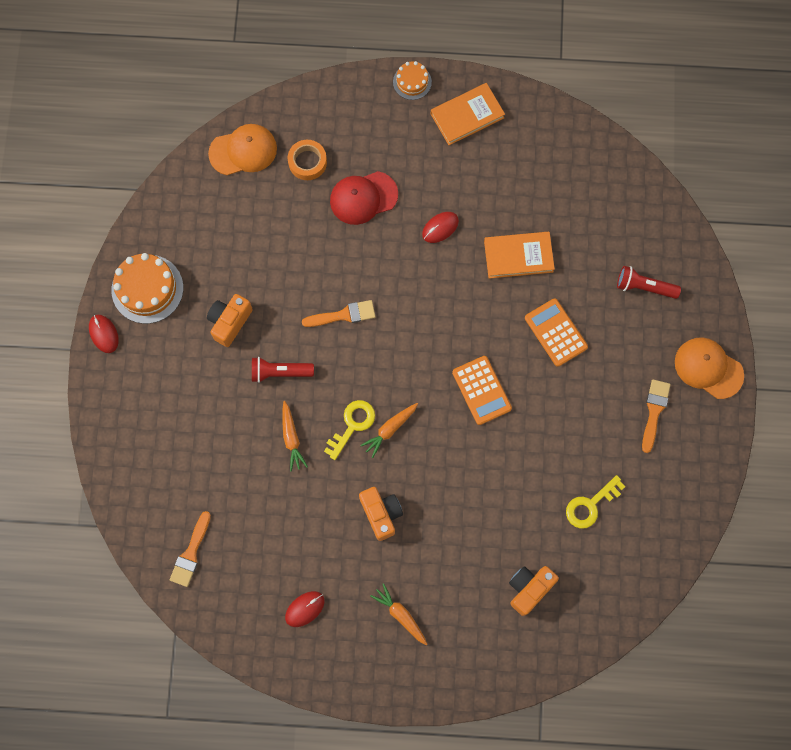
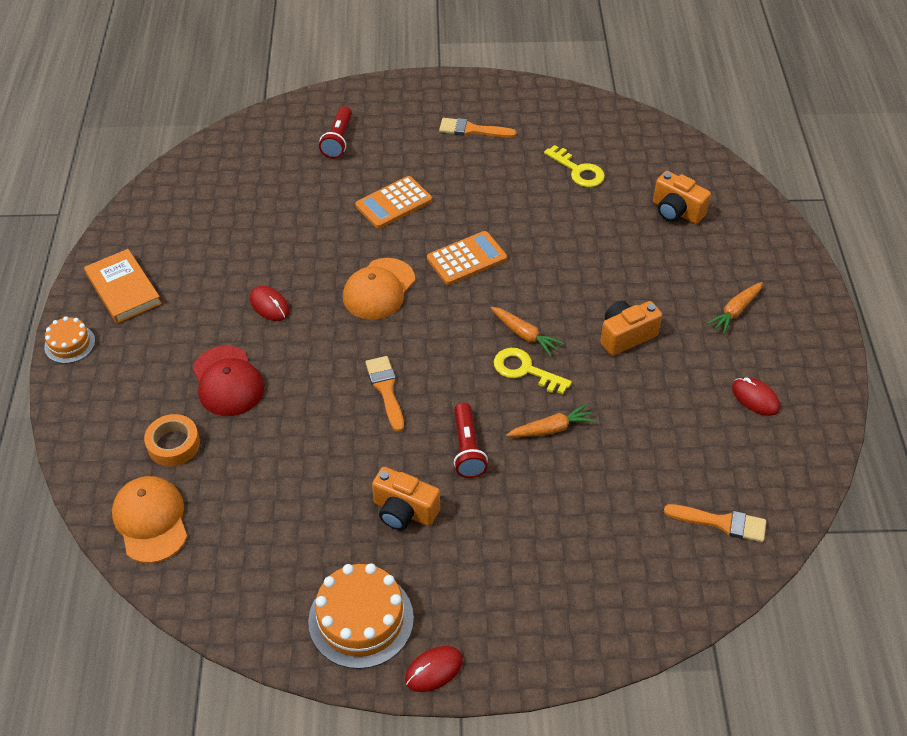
camera: 95 degrees left, 25 degrees down
(518, 256) = (305, 236): orange book -> none
(708, 368) = (422, 95): orange cap -> orange cap (379, 289)

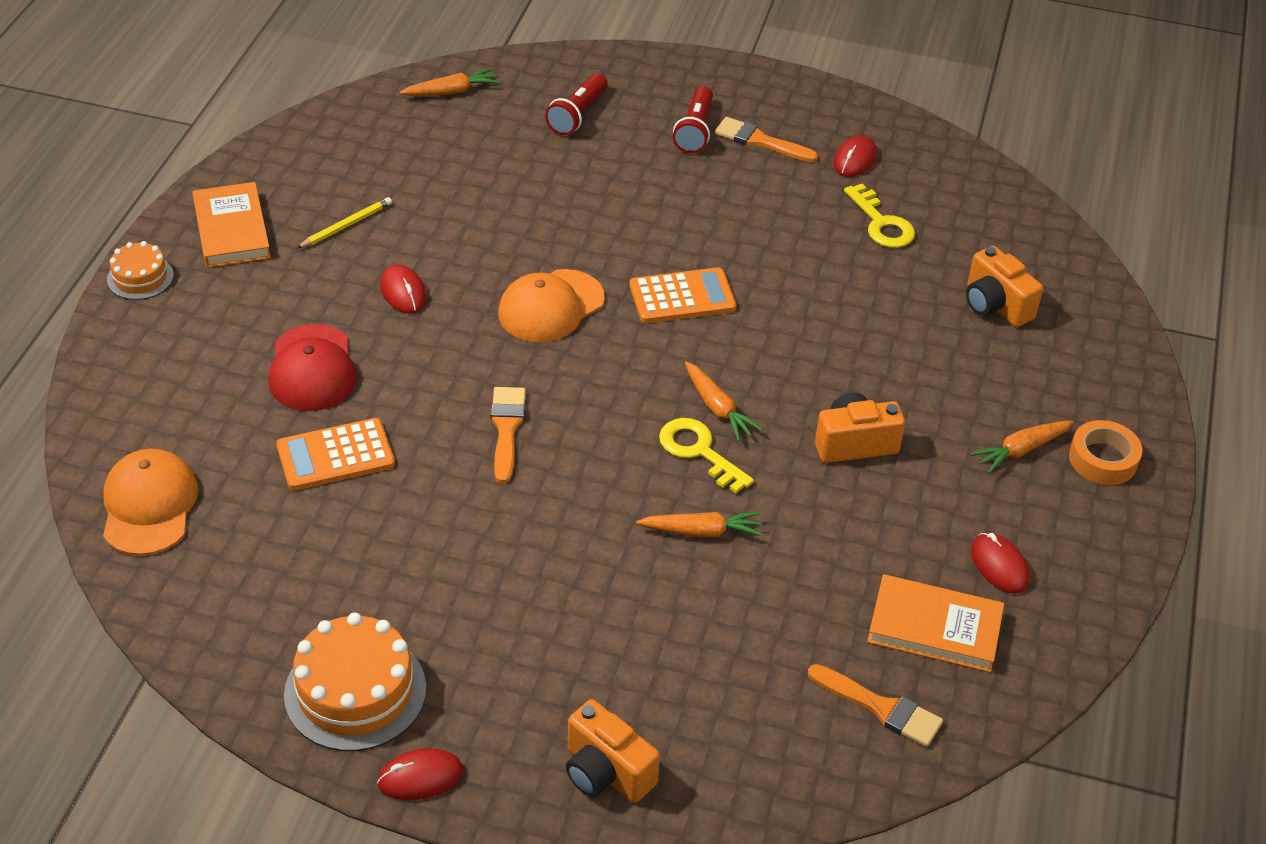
camera: 15 degrees right, 5 degrees down
(173, 444) = (214, 425): orange tape -> orange tape (1103, 459)
(207, 265) = (346, 226): none -> yellow pencil
(241, 144) = (451, 92): none -> orange carrot
(394, 203) = (616, 207): orange calculator -> orange calculator (335, 455)
(404, 511) = (466, 579): orange camera -> orange camera (606, 772)
(467, 448) = (580, 526): red flashlight -> red flashlight (695, 130)
(541, 128) = (854, 159): none -> red mouse
(732, 455) = (934, 628): none -> orange book

